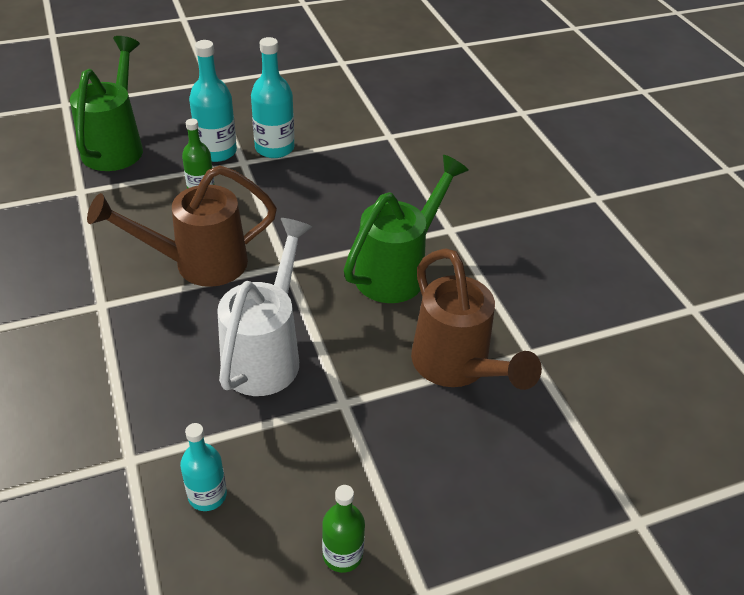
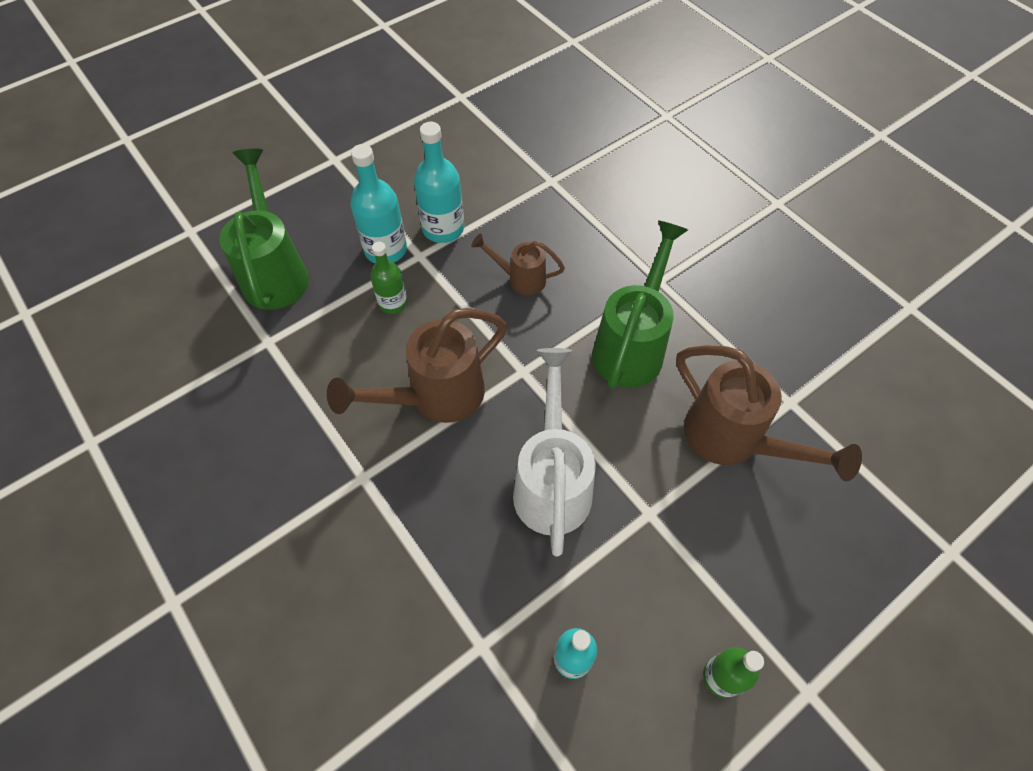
camera: 15 degrees left, 15 degrees up
(322, 198) = (520, 279): none -> brown watering can

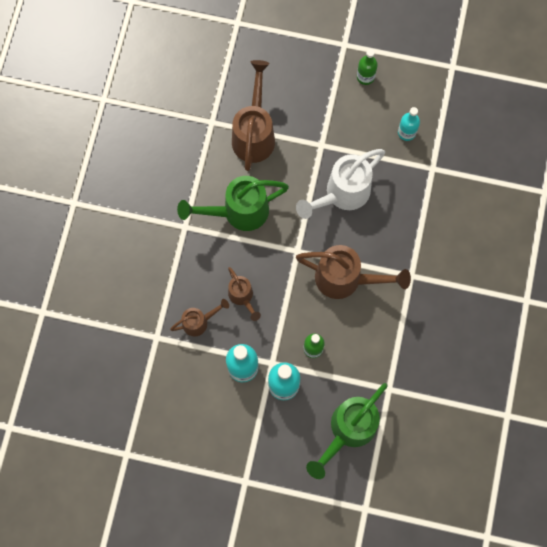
camera: 130 degrees left, 15 degrees up
(531, 224) = (199, 322): none -> brown watering can

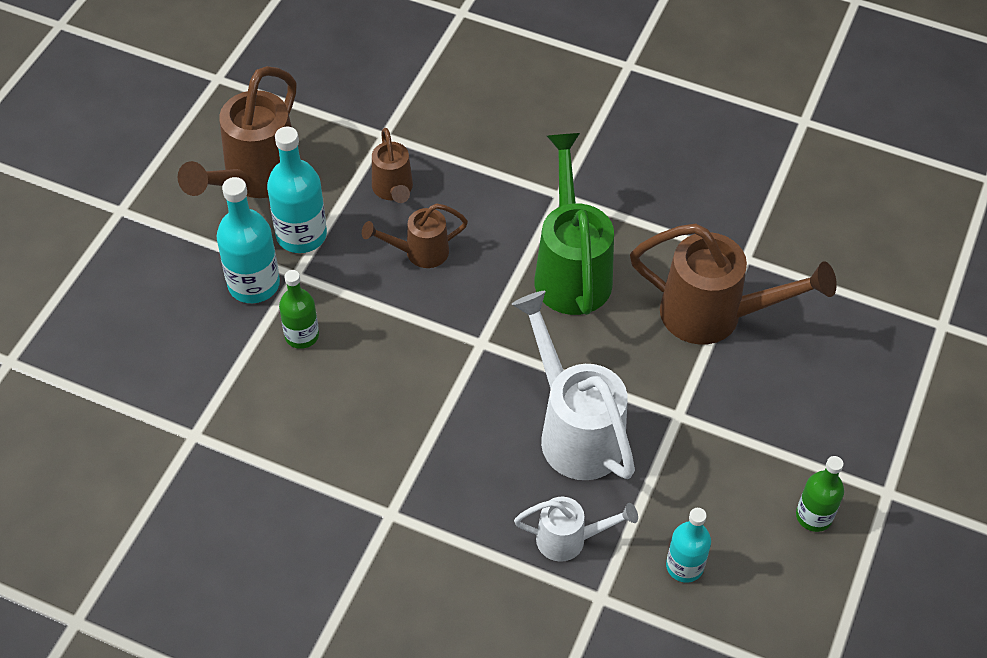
camera: 100 degrees right, 20 degrees down
(346, 279) = (411, 407): brown watering can -> brown watering can (254, 180)
(347, 431) = (145, 360): green watering can -> none
(405, 187) = (570, 539): none -> white watering can

